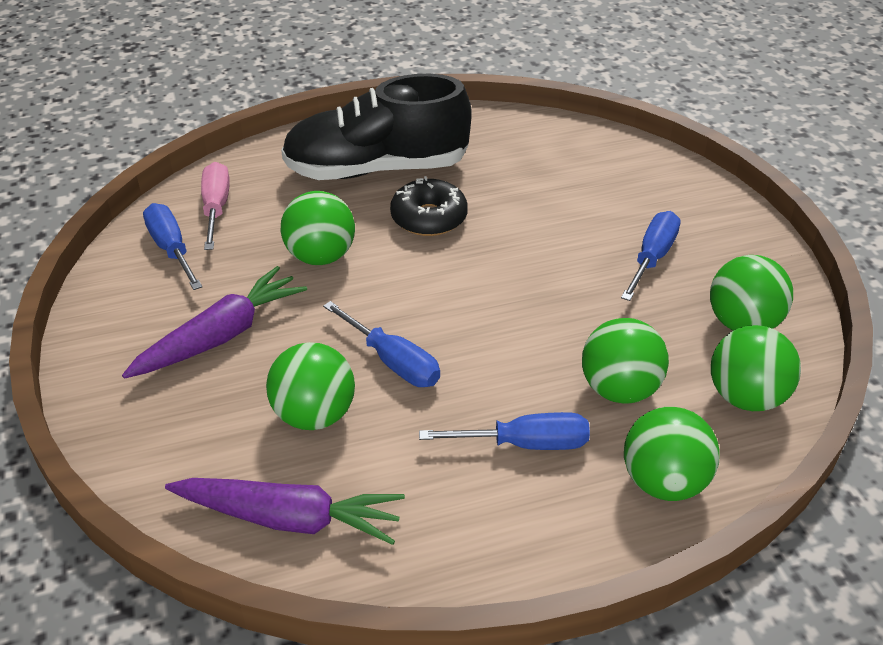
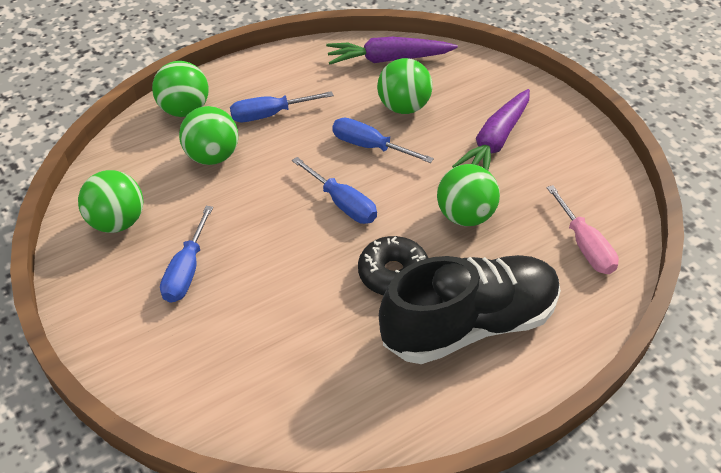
camera: 165 degrees right, 5 degrees up
(172, 249) = (586, 199): blue screwdriver -> blue screwdriver (342, 203)
(746, 397) = (125, 167): green ball -> none

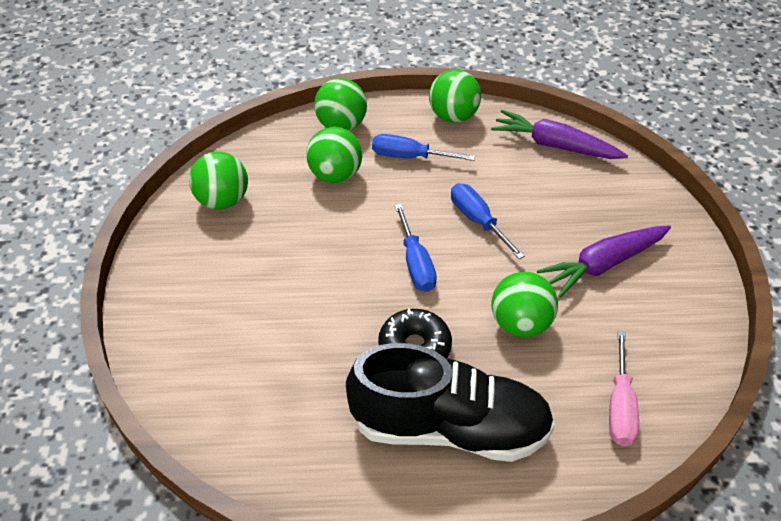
camera: 30 degrees right, 0 degrees up
(187, 270) = (247, 265): blue screwdriver -> none
(403, 107) = (536, 196): green ball -> green ball (453, 116)

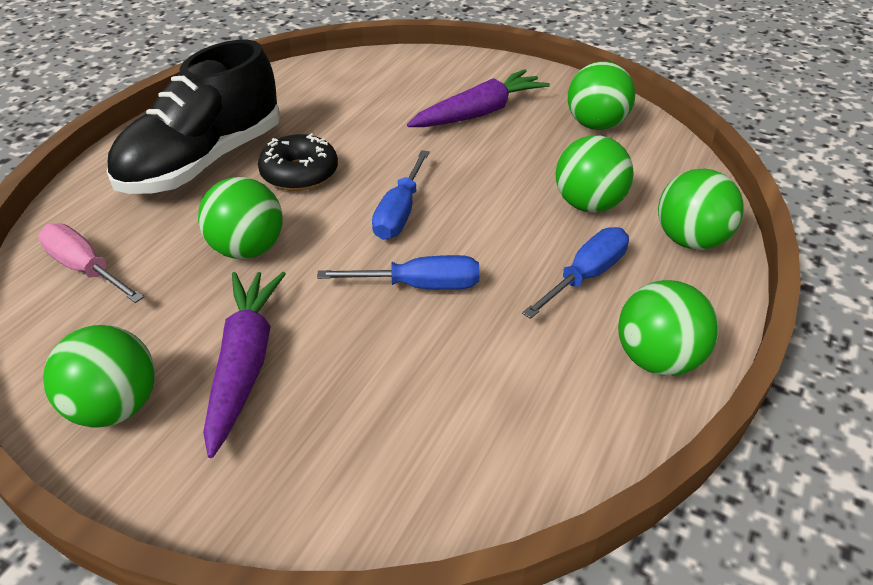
camera: 120 degrees right, 5 degrees down
(415, 263) = (400, 212): blue screwdriver -> blue screwdriver turned 90 degrees counterclockwise
(555, 145) = (511, 452): purple carrot -> purple carrot (479, 113)
(681, 301) = (115, 407): none -> green ball

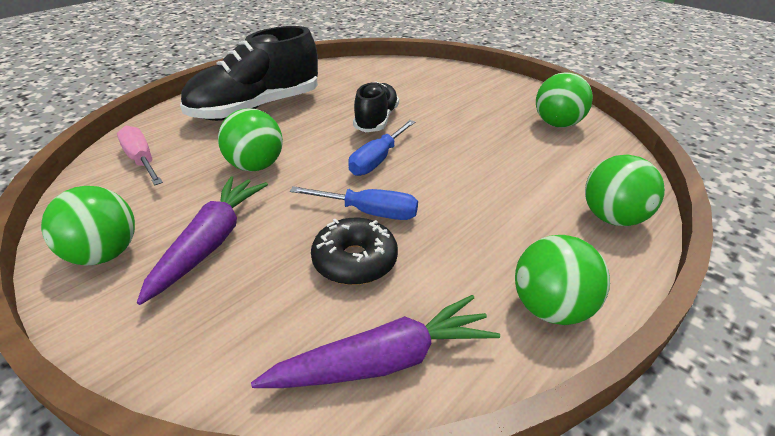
camera: 15 degrees right, 5 degrees down
(299, 173) = (317, 124): black donut -> black donut (355, 261)
(374, 154) = (376, 120): none -> black shoe
(479, 113) = (467, 104): purple carrot -> purple carrot (384, 361)
(585, 276) = (508, 230): blue screwdriver -> none
(588, 204) = (531, 178): green ball -> none

